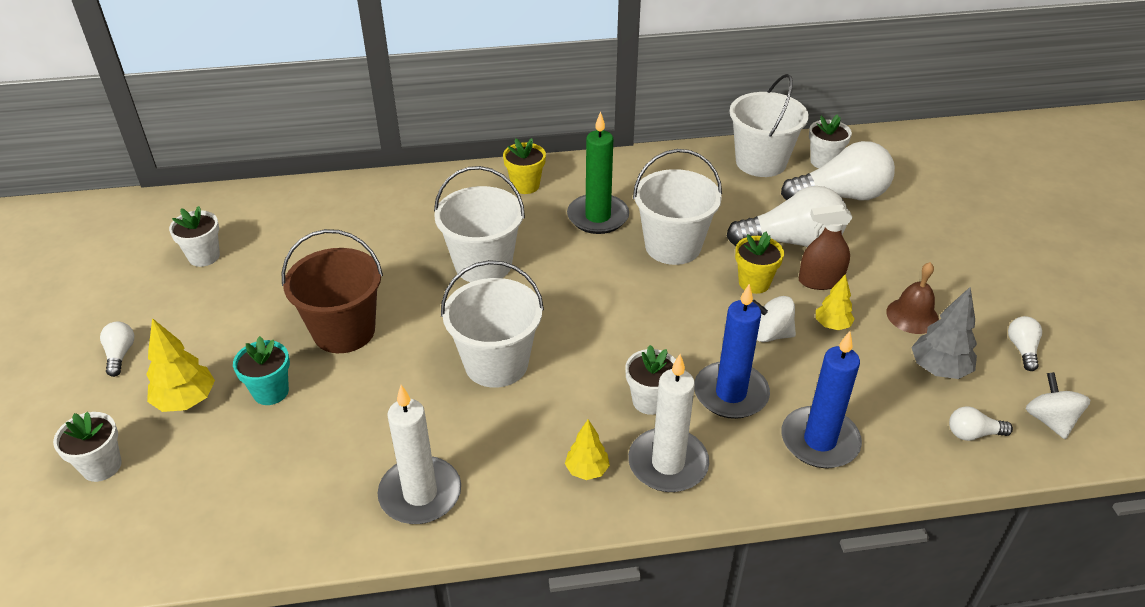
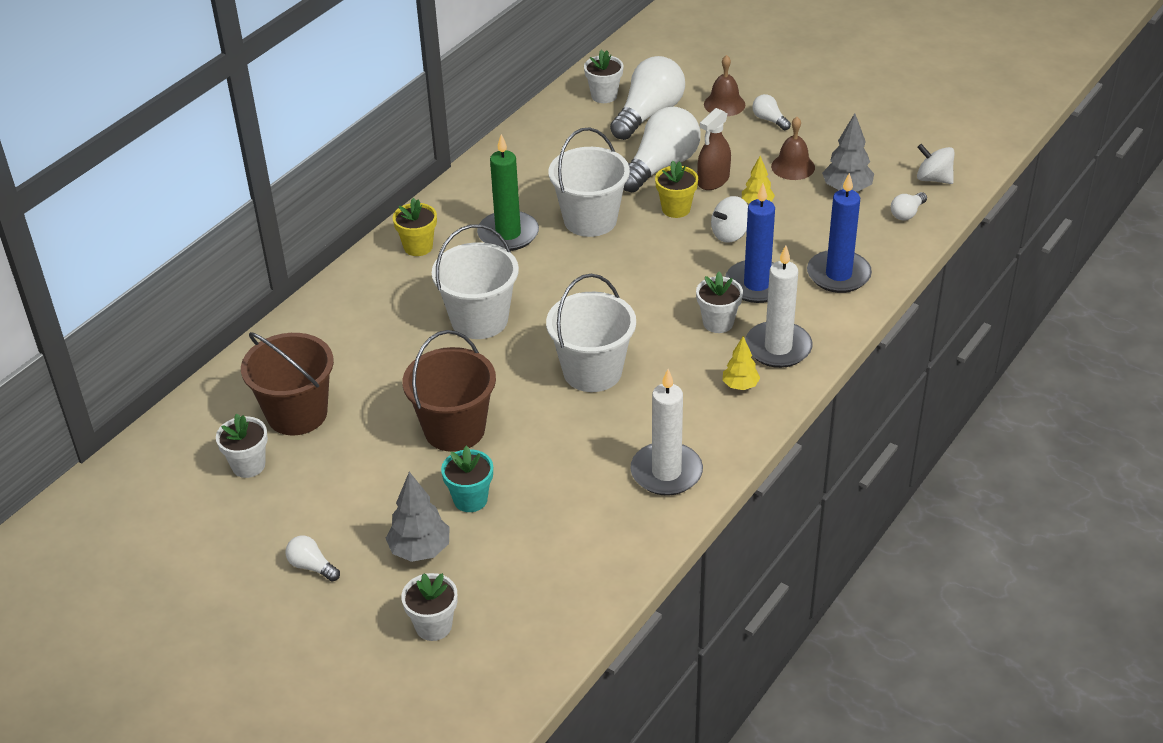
camera: 45 degrees left, 0 degrees up
(186, 401) = (420, 550): yellow tree -> grey tree
(281, 244) = (297, 414): none -> brown bucket
(760, 162) = (562, 122): white bucket -> none
(921, 226) = (724, 104): none -> brown bell
(1022, 349) = (873, 147): white light bulb -> white light bulb (769, 120)

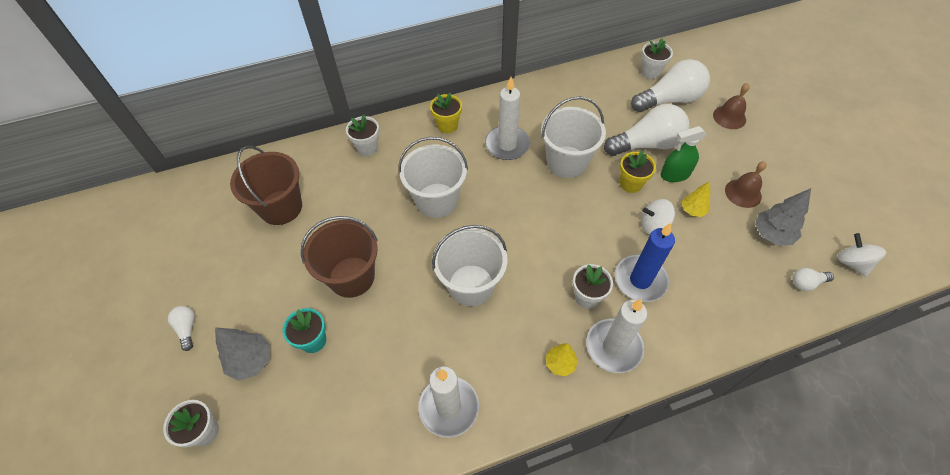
camera: 35 degrees right, 15 degrees up
(248, 465) = (225, 228): white flower pot -> white flower pot (367, 147)
(508, 234) = (507, 145): green candle -> white candle
(713, 180) = (675, 174): brown spray bottle -> green spray bottle
(769, 120) = (753, 145): white light bulb -> none
(838, 275) = (709, 308): blue candle -> none

